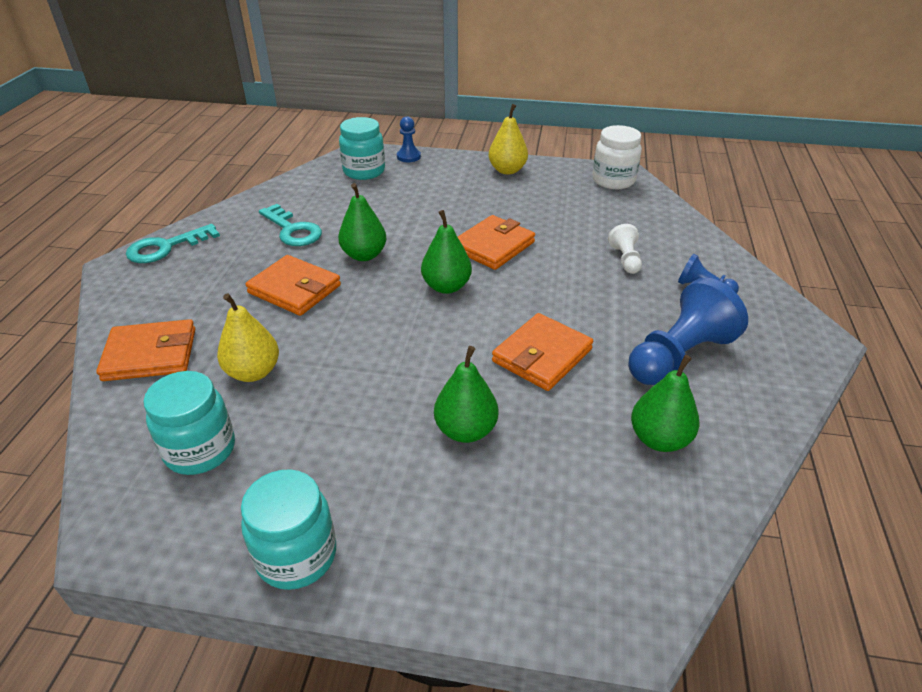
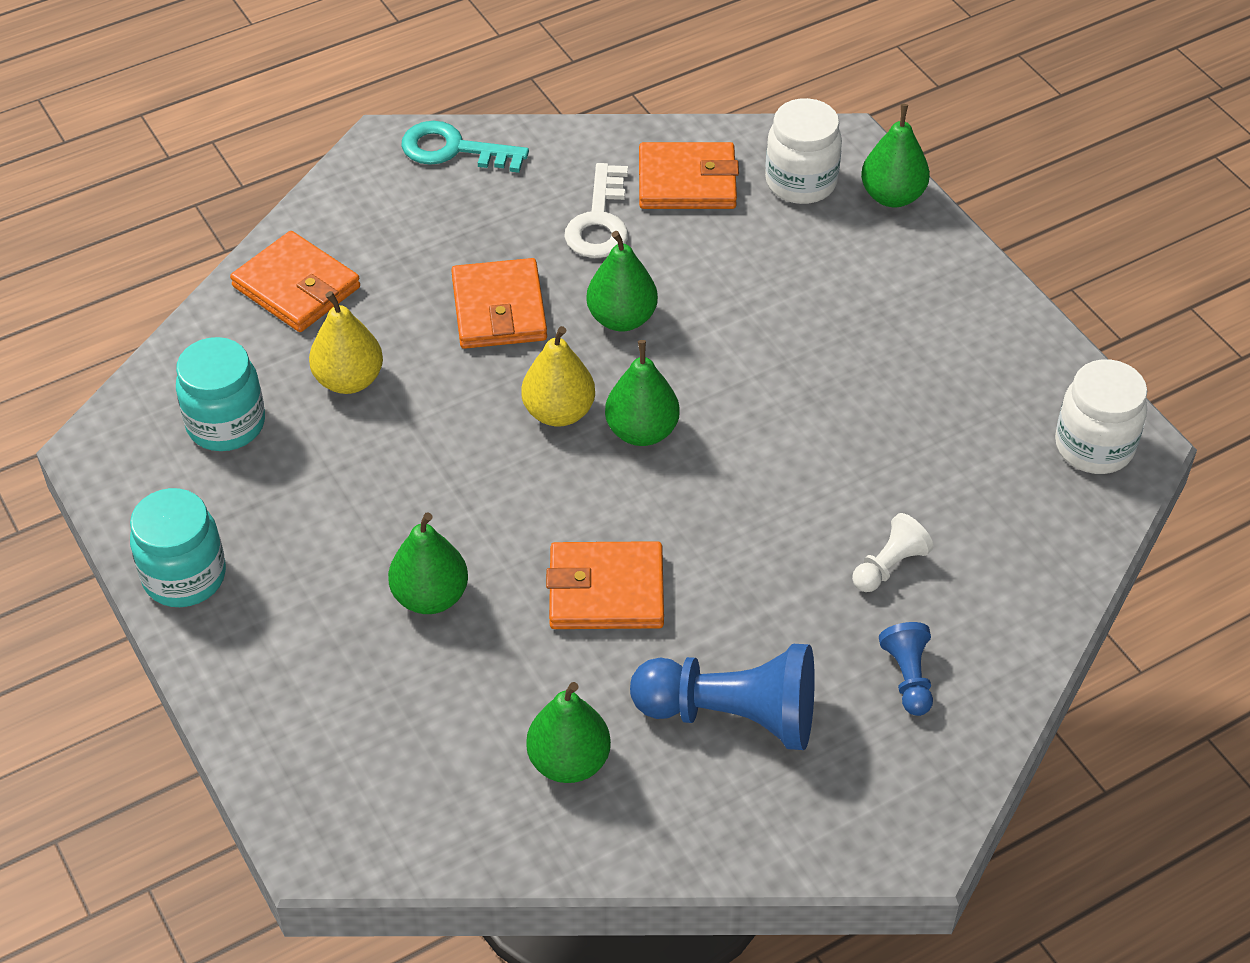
camera: 50 degrees right, 10 degrees up
(293, 230) = (599, 221): turquoise key -> white key
(364, 171) = (801, 182): turquoise jar -> white jar
(408, 157) = (892, 196): blue pawn -> green pear
(493, 246) = (772, 420): orange wallet -> orange wallet (687, 181)
(507, 170) = (981, 318): yellow pear -> yellow pear (559, 412)

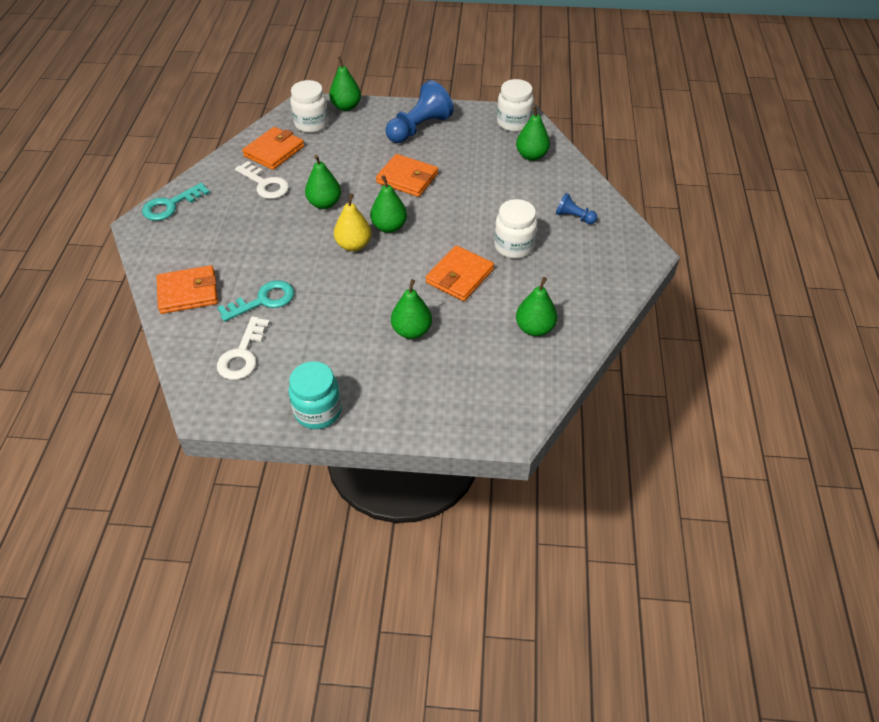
camera: 55 degrees left, 0 degrees up
(226, 424) = (242, 355): turquoise jar -> white key
(349, 380) = (263, 300): yellow pear -> turquoise key
(499, 309) = (278, 235): orange wallet -> orange wallet (407, 178)
(732, 715) = (552, 271): blue pawn -> blue pawn (419, 128)
(746, 627) = (514, 246): none -> white jar
(889, 566) = (519, 196): white pawn -> none
(1023, 524) = (531, 156): none -> green pear

